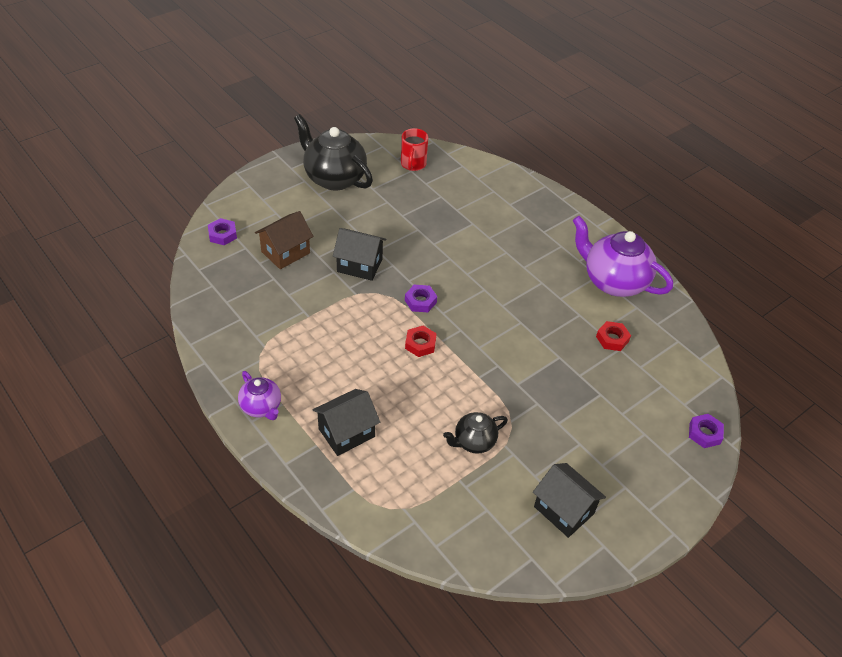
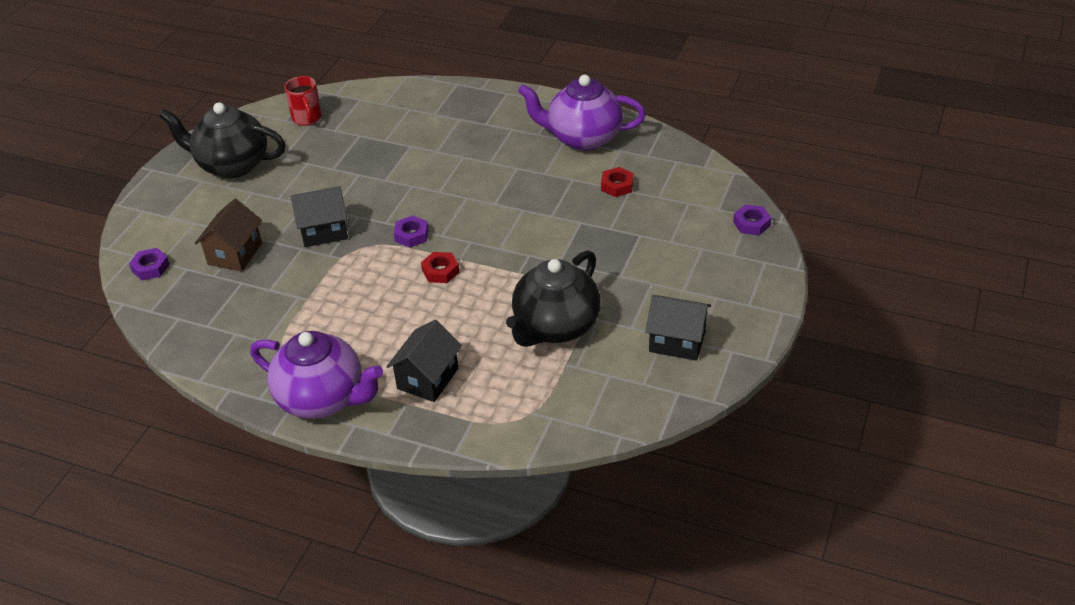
camera: 25 degrees left, 5 degrees down
(261, 407) = (323, 399): purple teapot -> purple teapot, size x1.87
(473, 442) = (555, 327): black teapot -> black teapot, size x1.87

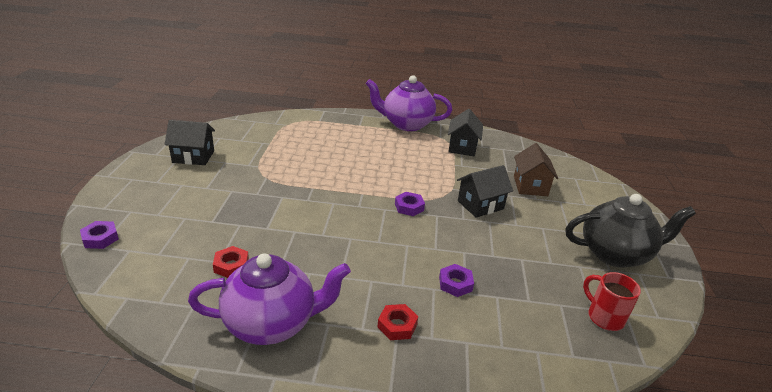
camera: 160 degrees right, 10 degrees down
(150, 267) = (576, 174): purple nut -> purple nut (455, 284)
(427, 379) = (352, 134): black house -> black house (462, 147)
(440, 271) = (372, 185): red nut -> red nut (397, 325)
(555, 327) = (279, 159): black teapot -> none

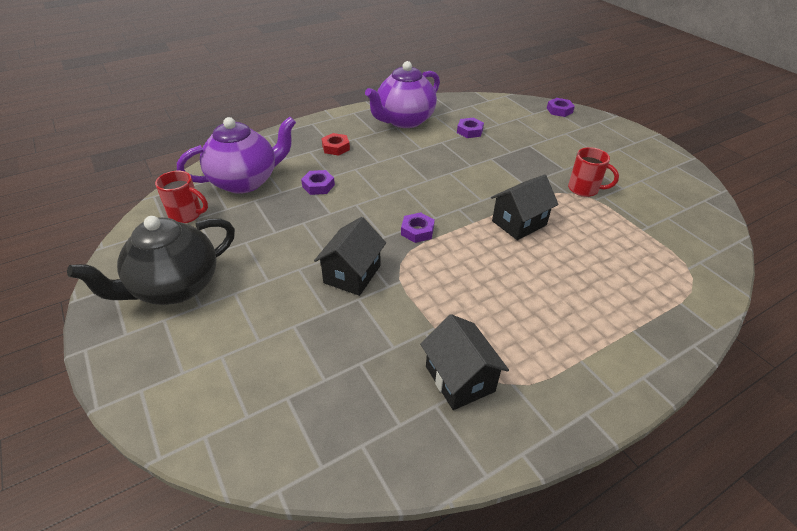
camera: 145 degrees right, 10 degrees up
(193, 157) = (651, 178): black house -> black house (519, 223)
(231, 265) = (470, 131): red nut -> purple nut
(251, 173) = (584, 189): none -> red mug
(406, 124) = (591, 382): purple teapot -> purple teapot (245, 181)
(530, 186) = (310, 347): brown house -> none

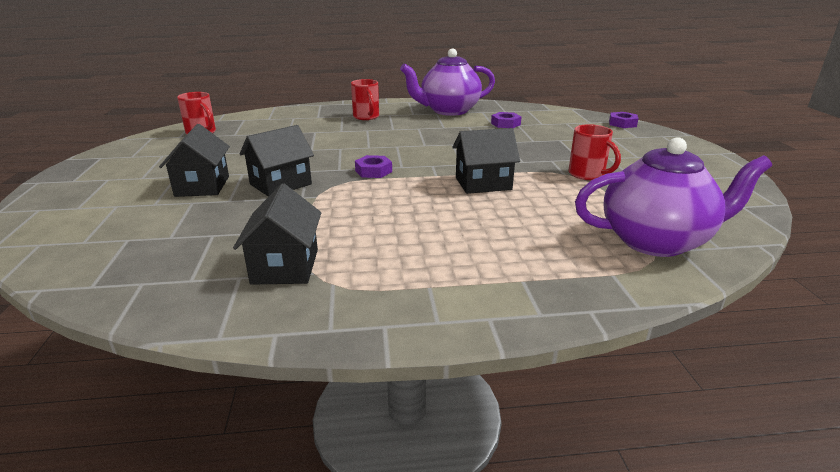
camera: 25 degrees right, 15 degrees down
(175, 287) = (139, 165): black teapot -> none
(245, 181) = (269, 123): purple teapot -> purple teapot (656, 241)
(279, 299) = (202, 186): none -> black house
(318, 186) = (322, 134): purple nut -> none
(336, 147) = (366, 117): red nut -> red mug

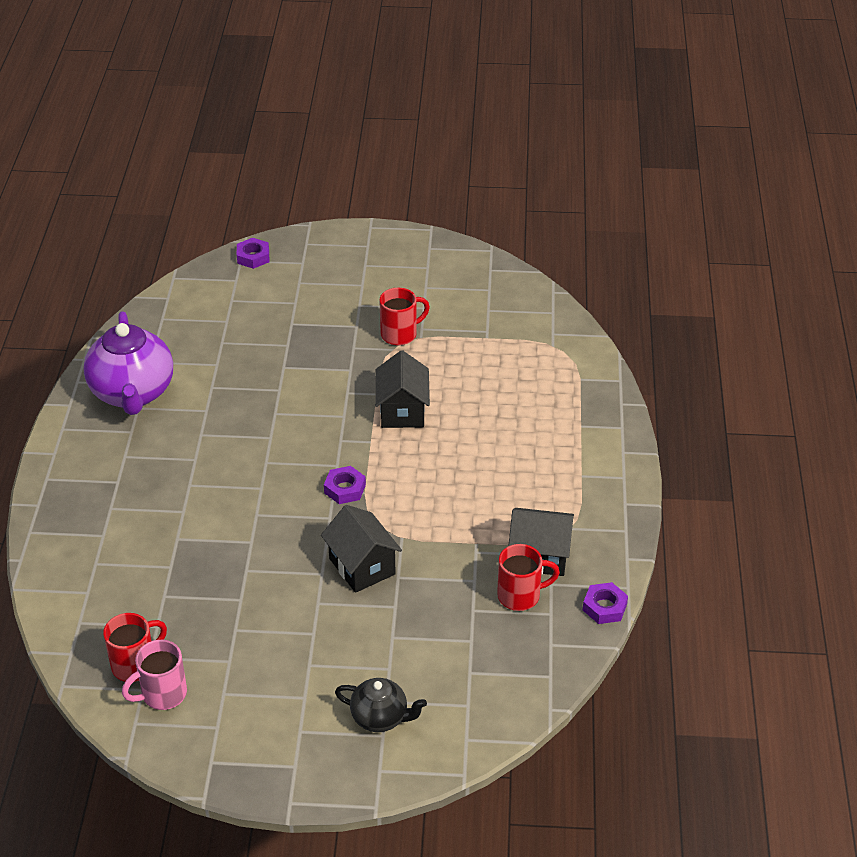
camera: 80 degrees left, 15 degrees up
(98, 205) = (380, 717): none -> black teapot
(171, 141) = (162, 694): none -> pink mug
(202, 186) = (349, 634): black house -> none
(366, 117) = (127, 481): red mug -> red mug (520, 596)
(505, 124) = (215, 352): purple nut -> purple nut (604, 607)
(656, 241) = (538, 340): purple teapot -> none

